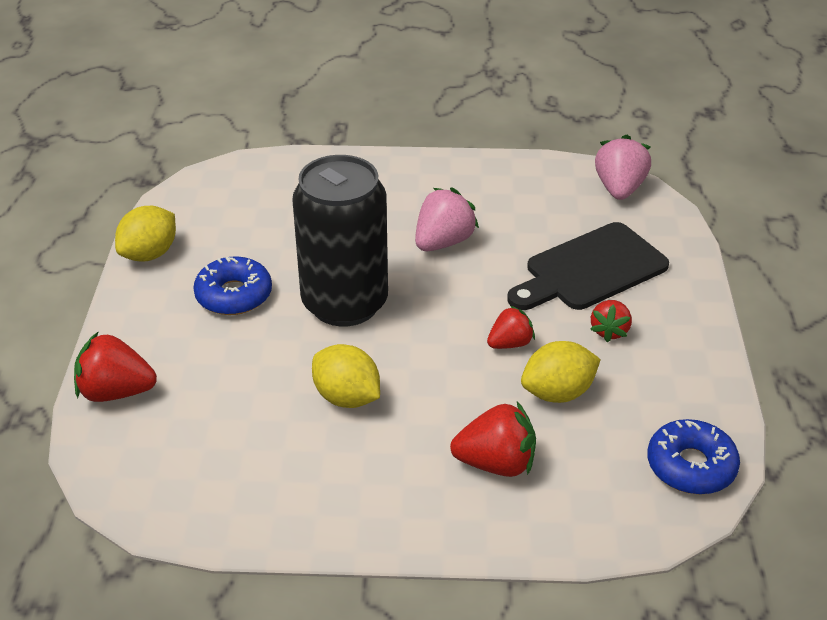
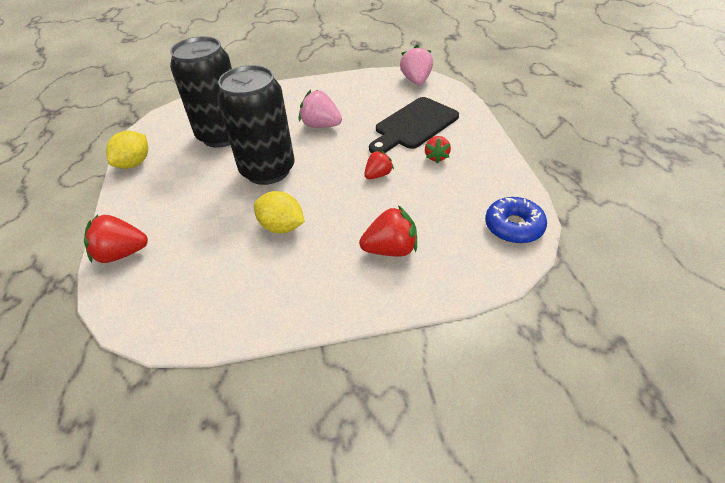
camera: 10 degrees left, 5 degrees up
(234, 295) = (194, 178): blue donut -> none
(287, 231) = (222, 135): none -> black can
(443, 242) = (321, 125): pink strawberry -> pink strawberry turned 90 degrees counterclockwise
(558, 393) = (416, 198): yellow lemon -> none

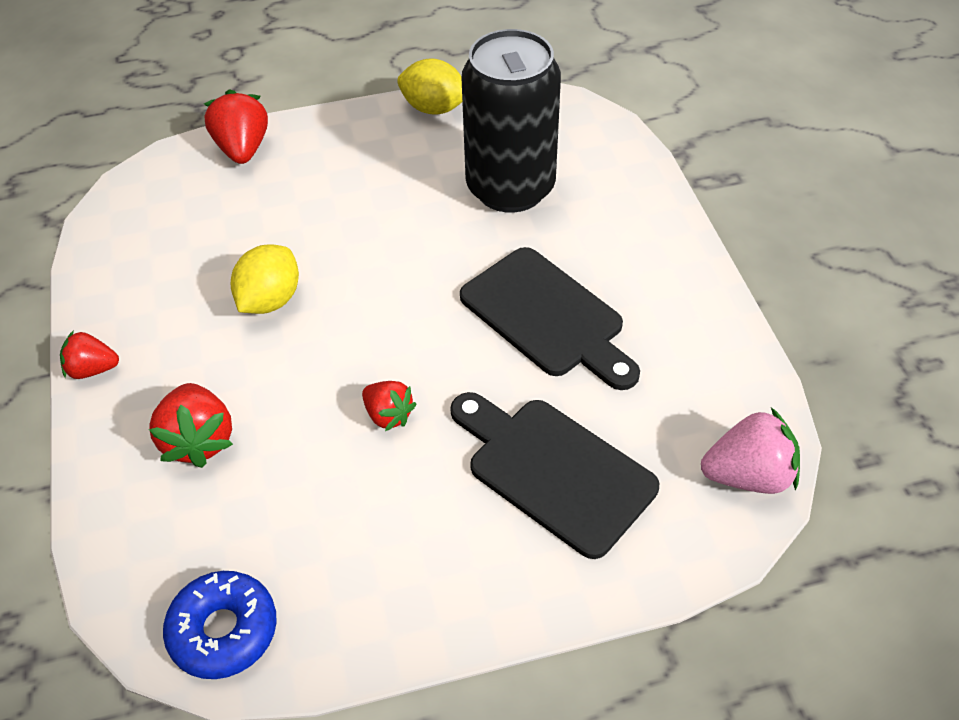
camera: 85 degrees right, 5 degrees up
(268, 170) = (410, 262): black can -> none
(321, 125) = (547, 317): pink strawberry -> black cutting board
(436, 157) = (441, 510): red strawberry -> red strawberry (92, 369)

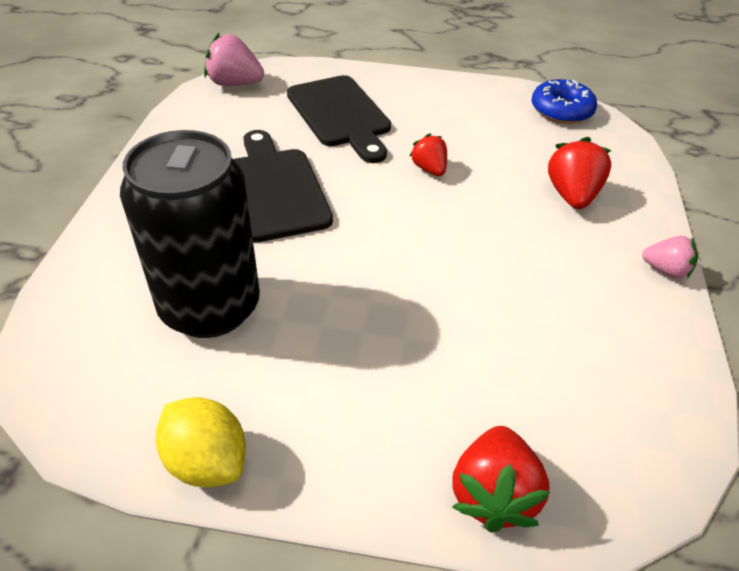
camera: 160 degrees left, 5 degrees down
(92, 369) = (665, 270): red strawberry -> pink strawberry
(270, 300) = (498, 277): yellow lemon -> none

